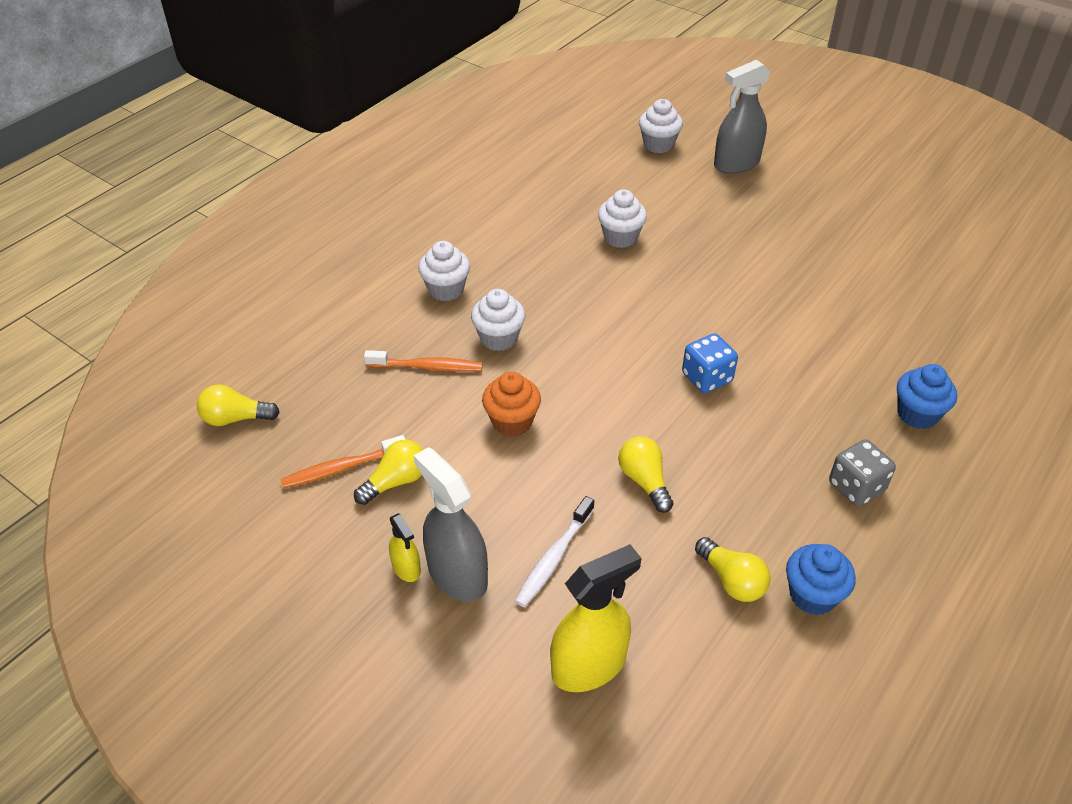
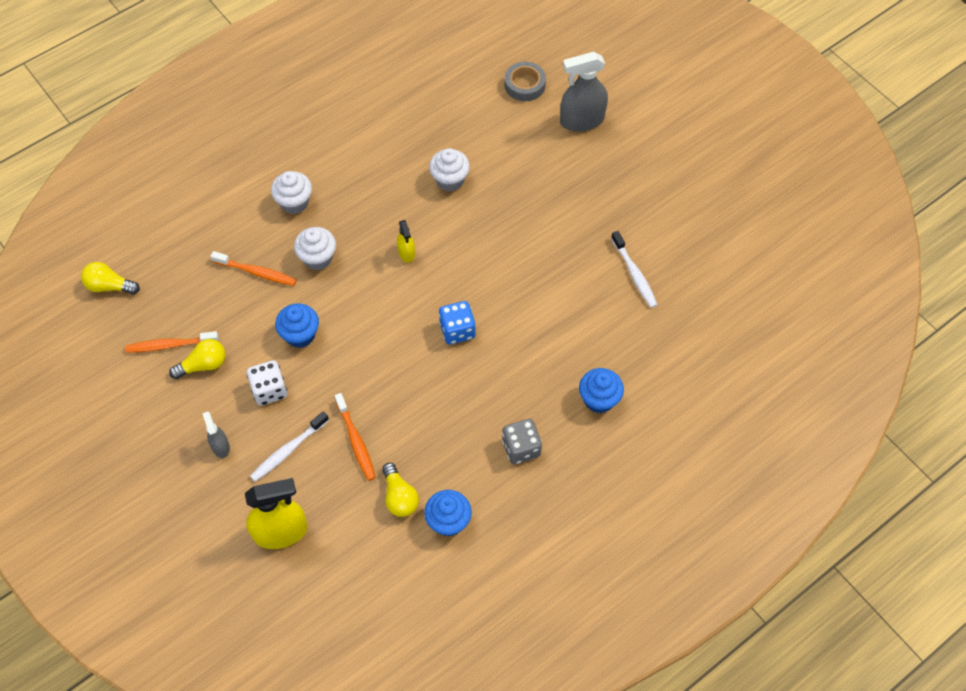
camera: 15 degrees right, 15 degrees up
(406, 568) = (189, 433): yellow spray bottle -> yellow spray bottle (406, 253)
(457, 574) = (220, 446): grey spray bottle -> grey spray bottle, size x0.51
(498, 491) = (269, 390): none -> white dice
(512, 422) = (300, 335): orange cupcake -> blue cupcake
(640, 526) = (355, 441): none -> orange toothbrush
(644, 481) = (374, 406): yellow light bulb -> none
(658, 145) = (524, 85): white cupcake -> grey tape
(877, 284) = (634, 274): none -> white toothbrush

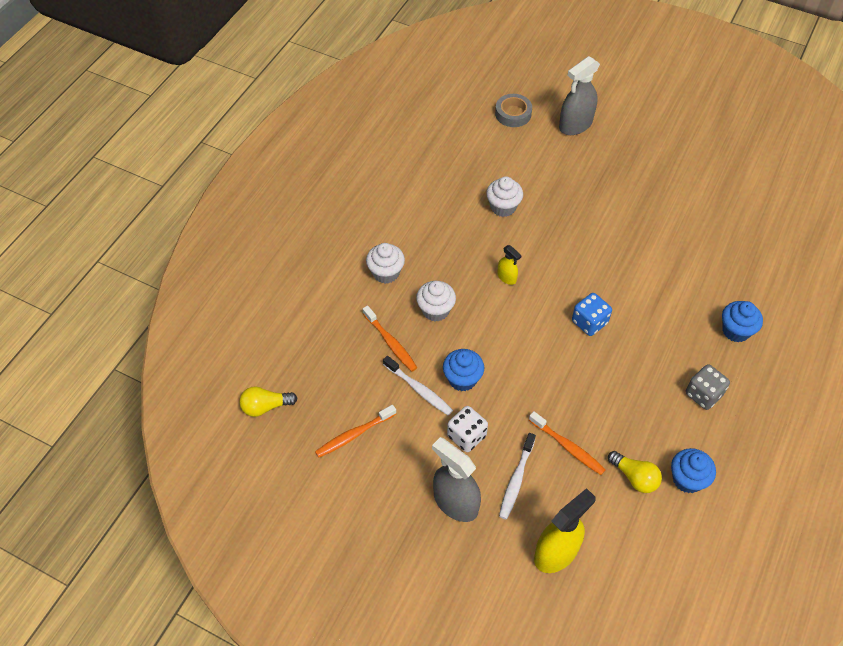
camera: 25 degrees left, 5 degrees down
(203, 365) = (394, 439): yellow light bulb -> none
(220, 446) = (455, 502): grey spray bottle -> grey spray bottle, size x1.96
(256, 272) = (390, 342): orange toothbrush -> orange toothbrush turned 60 degrees clockwise
(634, 274) = (695, 224): white toothbrush -> white toothbrush (419, 389)

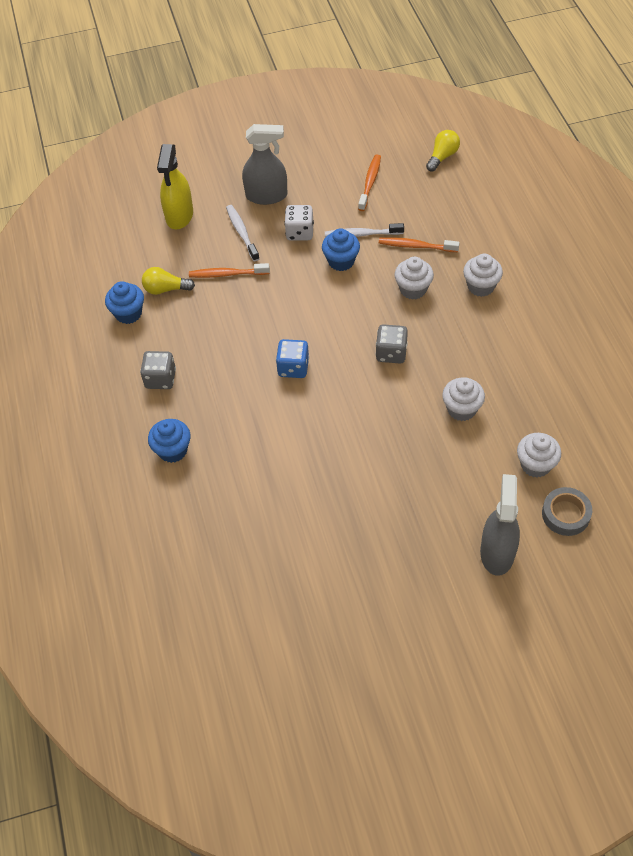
camera: 140 degrees right, 0 degrees up
(497, 147) = (535, 465): none -> white cupcake
(507, 277) = (391, 353): yellow spray bottle -> grey dice

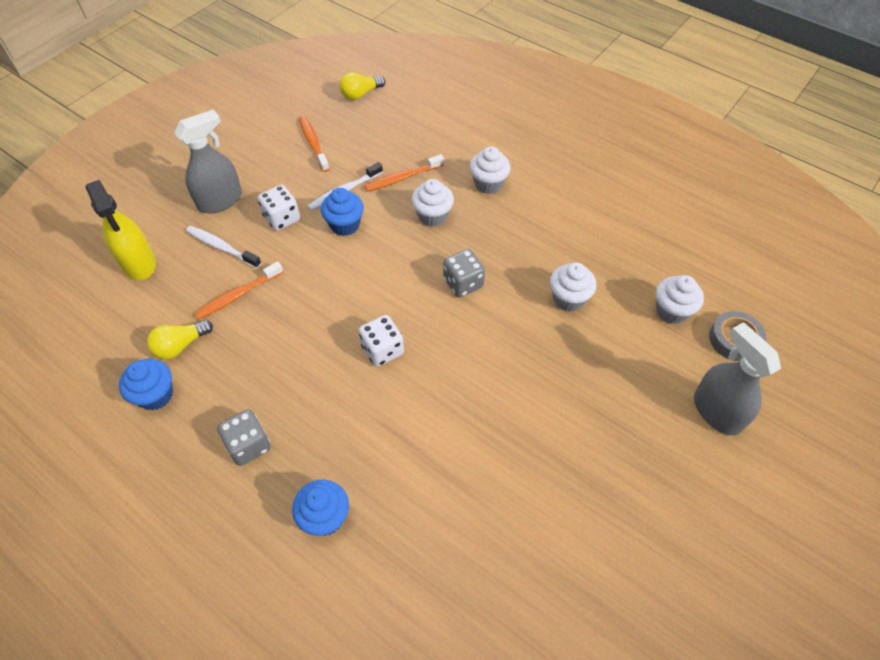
camera: 40 degrees left, 0 degrees up
(293, 367) = (382, 350): blue dice -> white dice
(442, 157) = (361, 94): yellow light bulb -> yellow light bulb turned 120 degrees counterclockwise

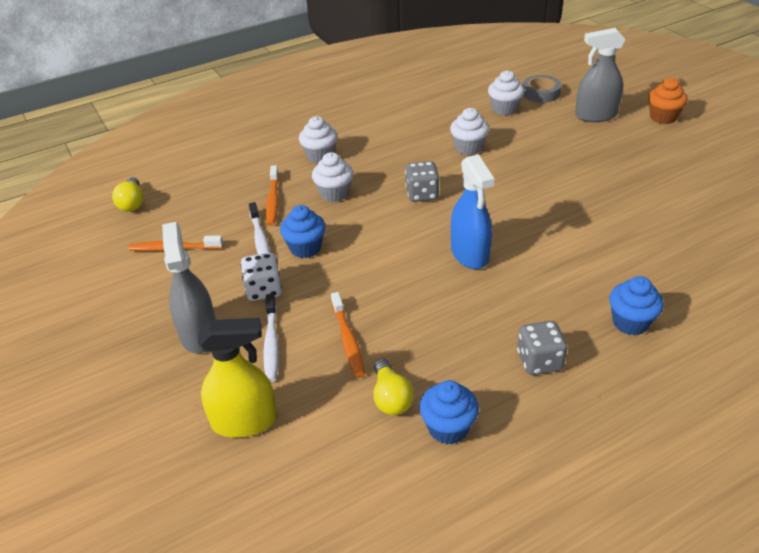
camera: 65 degrees left, 15 degrees down
(222, 247) = (271, 343): white toothbrush -> white toothbrush turned 60 degrees counterclockwise
(382, 350) = (469, 254): white dice -> blue spray bottle
(762, 495) = (663, 117): none -> orange cupcake

